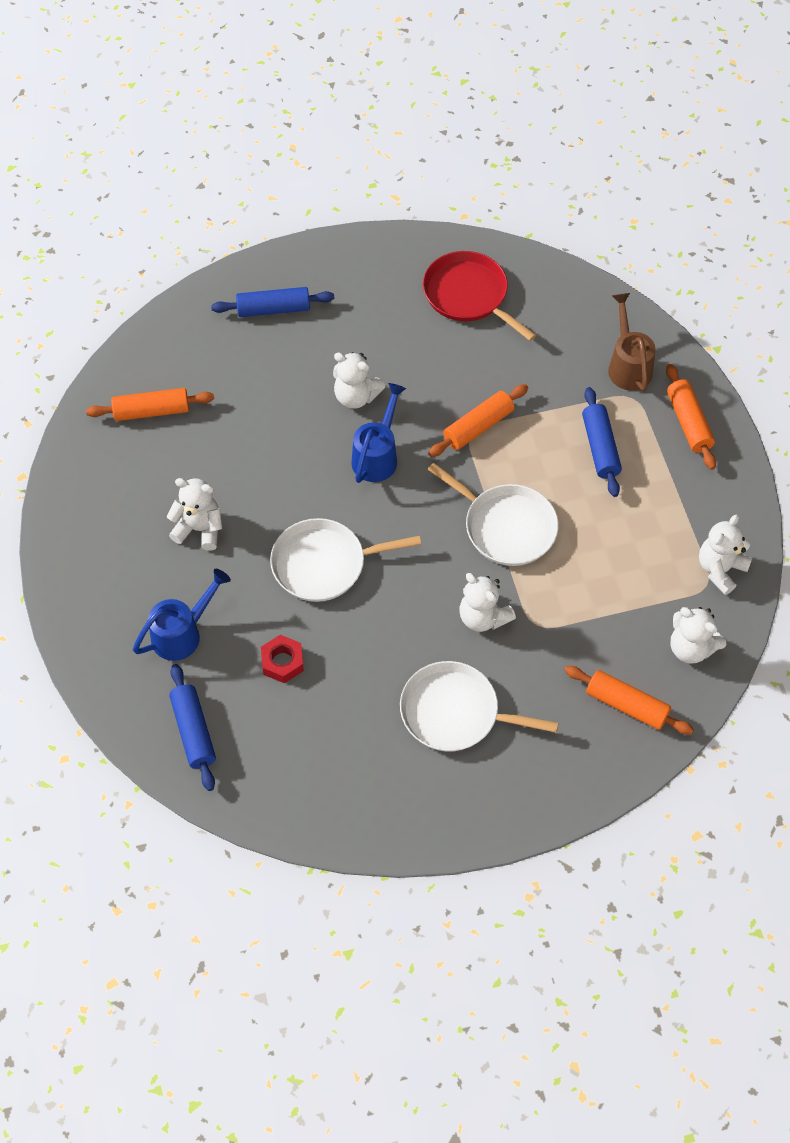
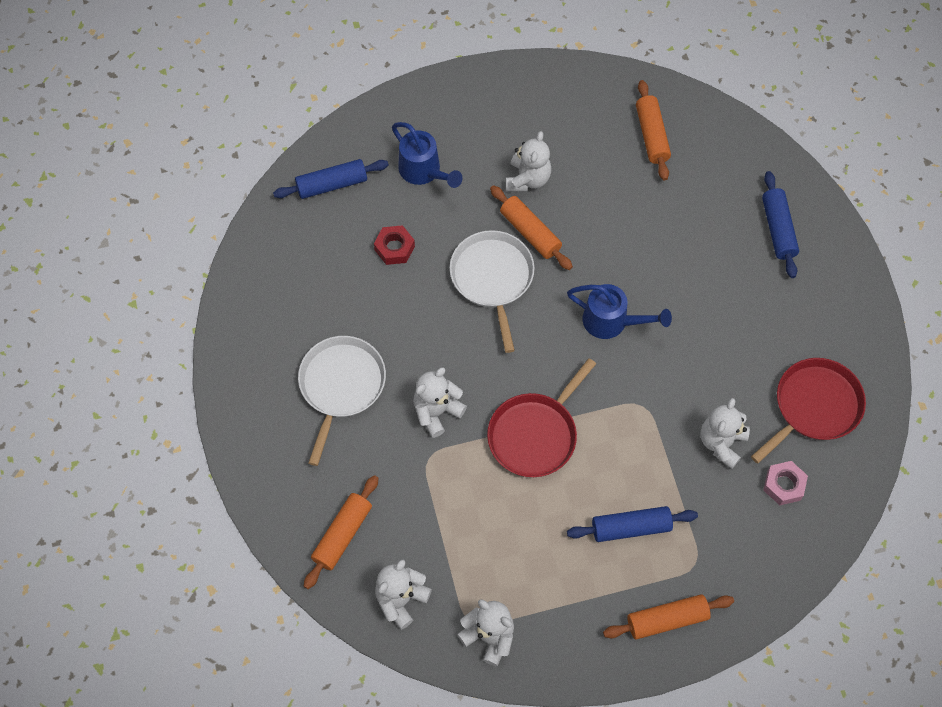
camera: 90 degrees right, 5 degrees up
(356, 396) = (679, 303): white teddy bear -> white teddy bear (721, 443)
(478, 427) = (650, 412): orange rolling pin -> orange rolling pin (530, 232)
(506, 527) = (535, 434): white pan -> red pan
(549, 324) = (783, 485): none -> pink nut
(628, 365) = (736, 562): brown watering can -> none

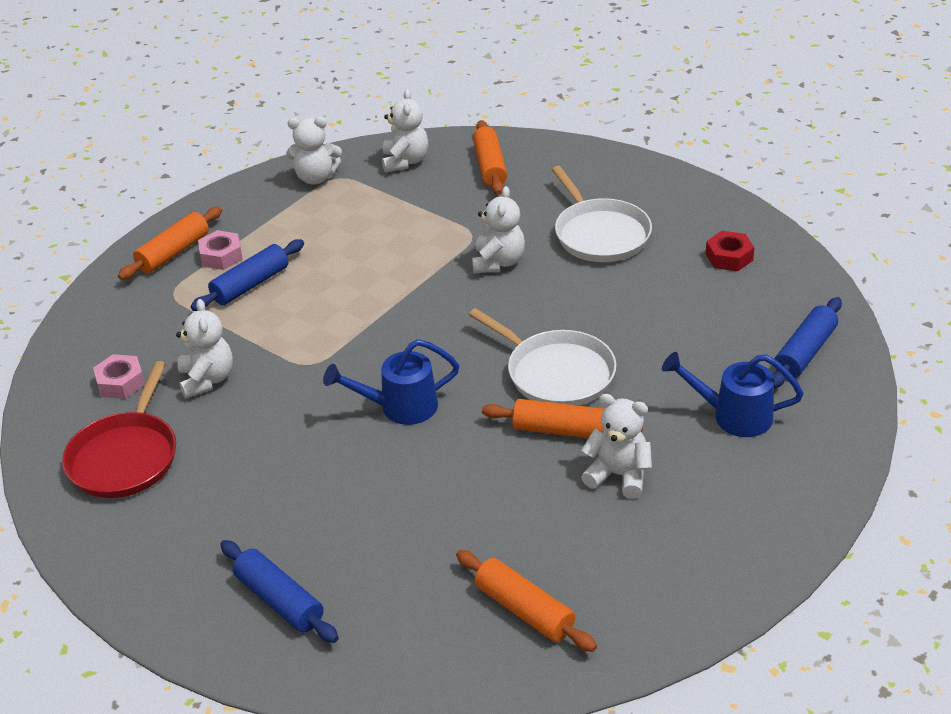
camera: 145 degrees right, 25 degrees down
(394, 248) = (678, 341): red nut -> red nut (729, 257)
(527, 179) = (618, 475): white teddy bear -> white teddy bear turned 135 degrees clockwise
(535, 434) = (394, 294): red pan -> none
(632, 584) = (221, 256): none -> pink nut

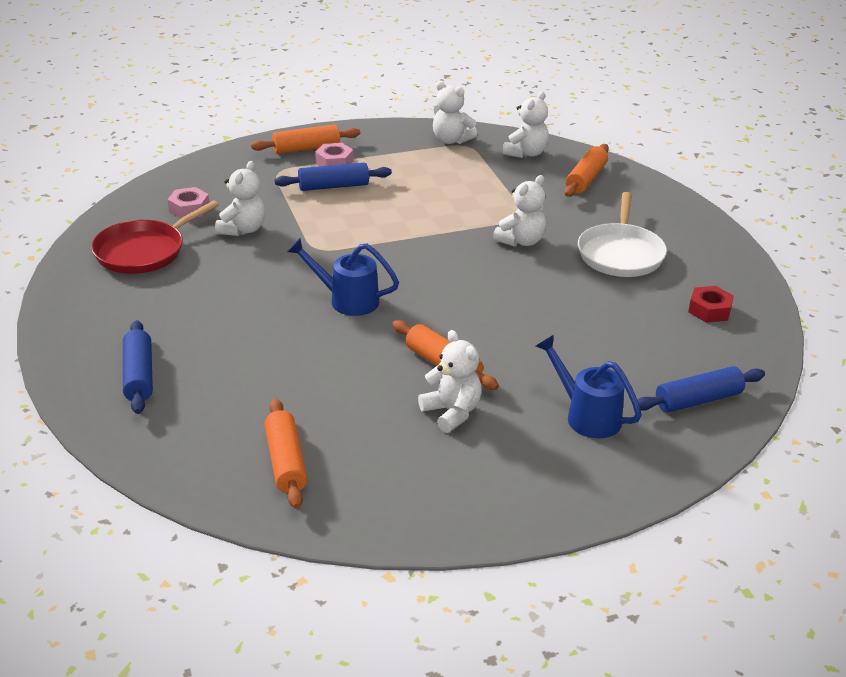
camera: 30 degrees right, 5 degrees down
(556, 373) = (482, 328): white pan -> none

